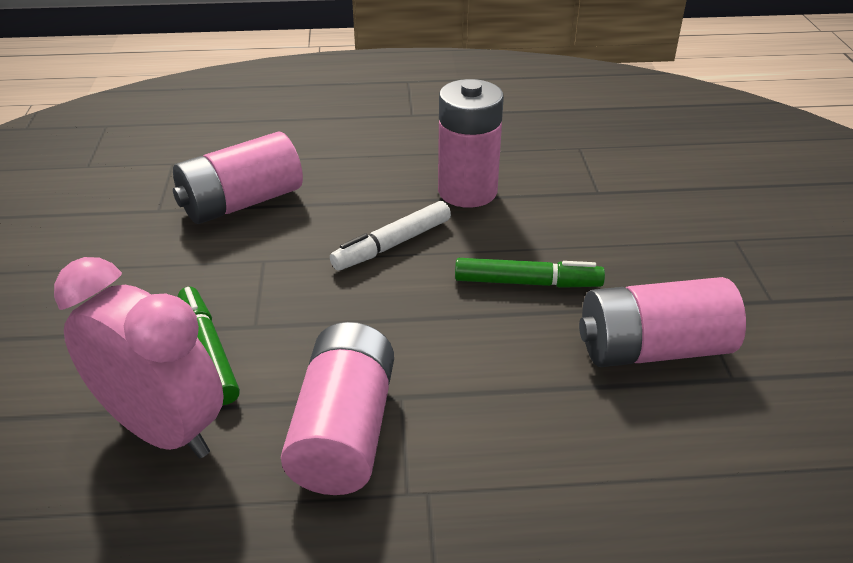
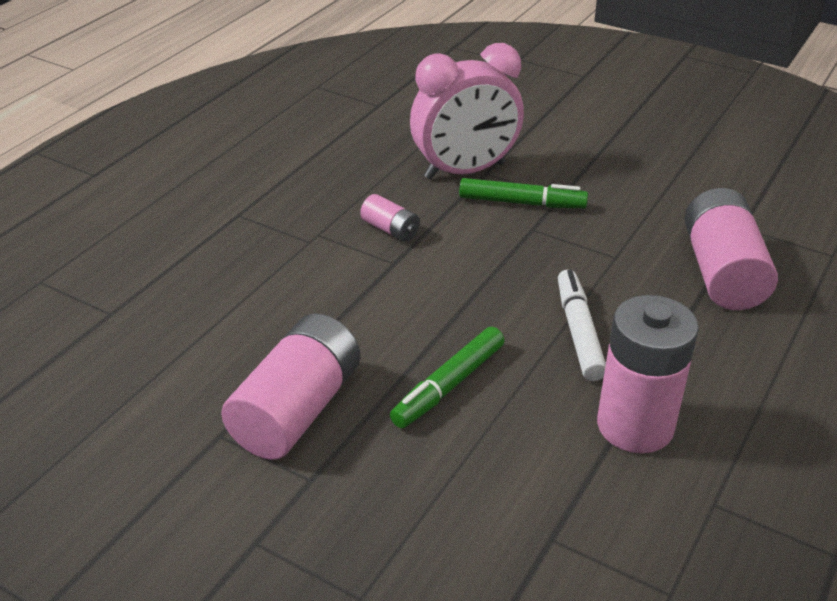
camera: 125 degrees right, 0 degrees up
(344, 431) = (390, 230): pink battery -> pink battery, size x0.48

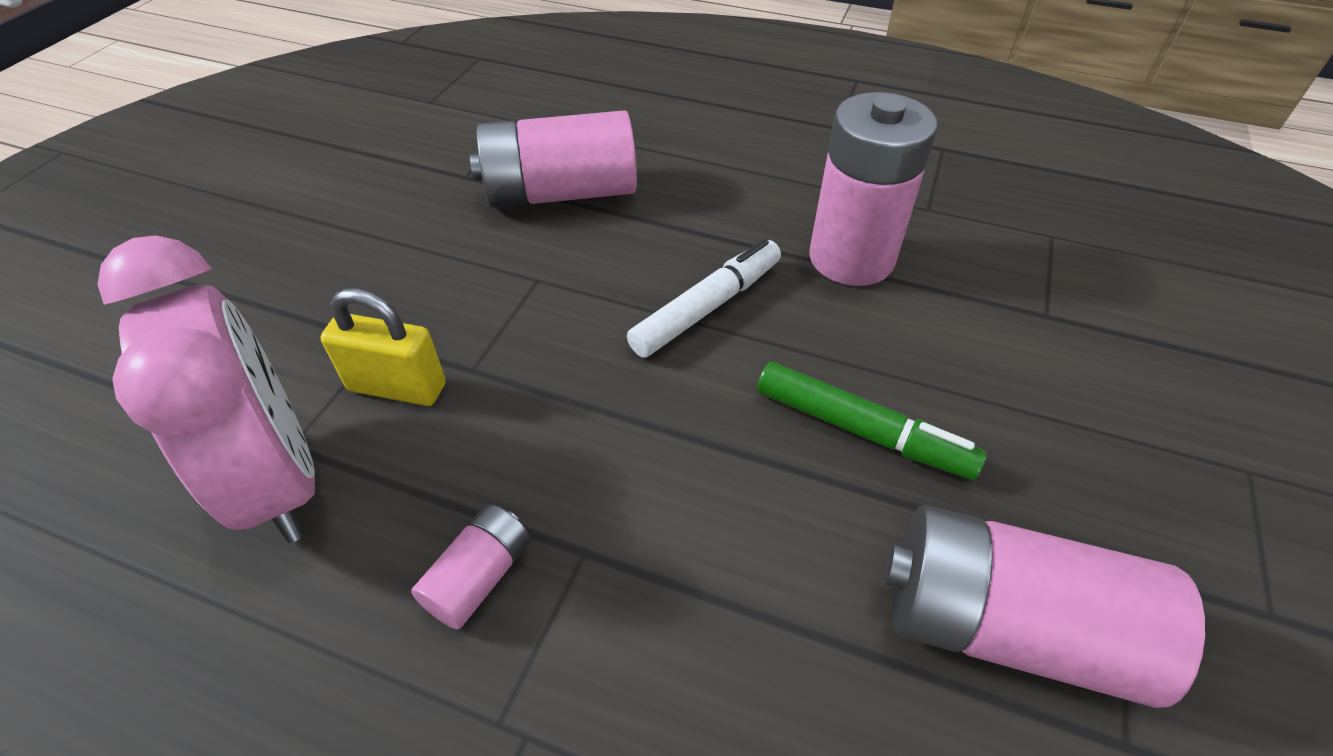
camera: 100 degrees left, 10 degrees up
(521, 203) = (397, 387): green marker -> yellow padlock
(579, 332) = (707, 307): white marker -> white marker turned 150 degrees clockwise

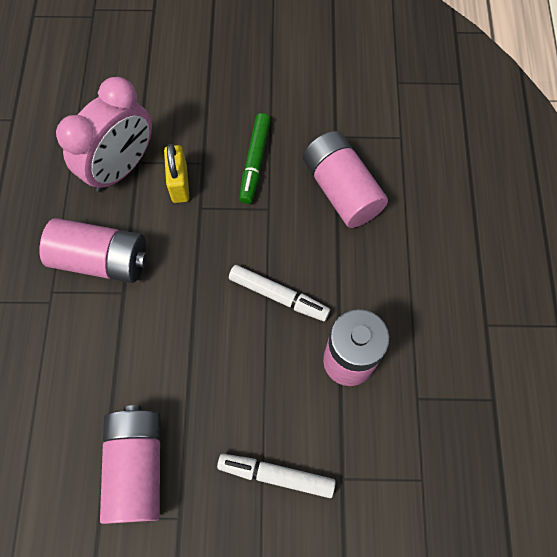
camera: 70 degrees right, 20 degrees up
(479, 577) = (101, 260): pink battery -> pink battery, size x2.07
(861, 431) = (221, 390): green marker -> green marker (255, 162)
(1038, 394) = (276, 475): none -> white marker

